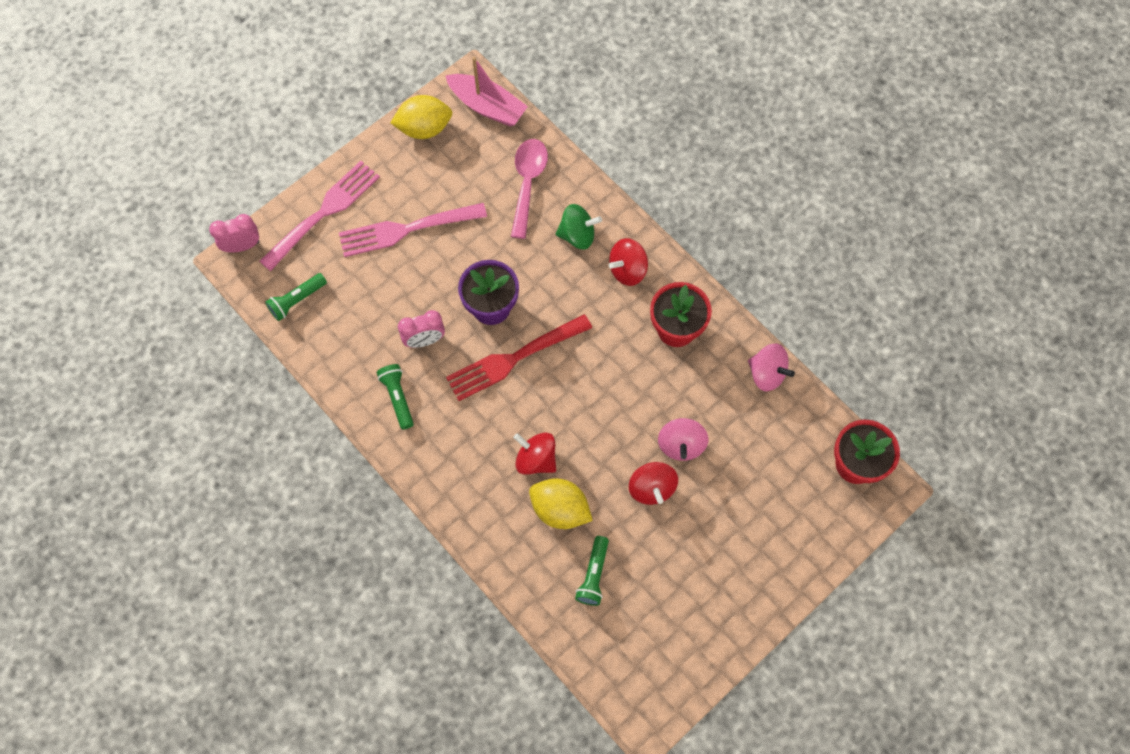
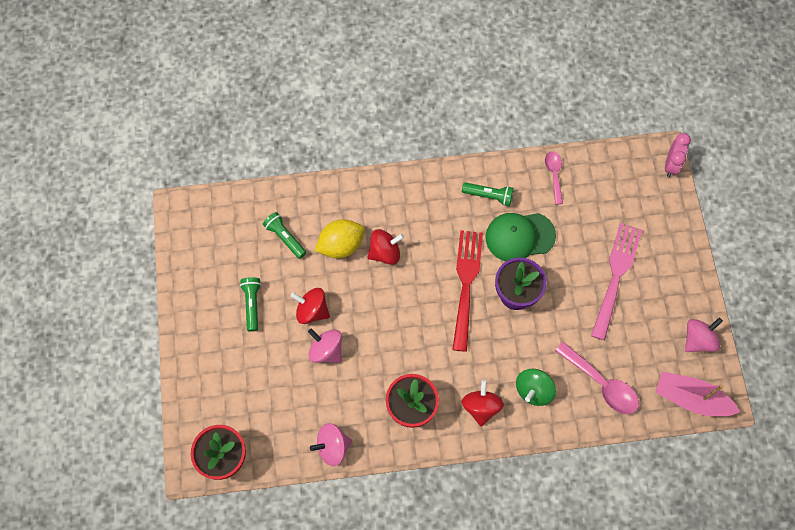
camera: 125 degrees right, 0 degrees up
(297, 300) = (604, 175): green flashlight -> green flashlight (252, 304)
(324, 212) = (665, 230): pink fork -> none
(328, 349) = (554, 174): none -> pink spoon
(424, 128) = (698, 340): yellow lemon -> pink spinning top
(424, 340) = (519, 236): pink clock -> green cap
(487, 106) = (691, 398): pink boat -> pink boat turned 45 degrees clockwise

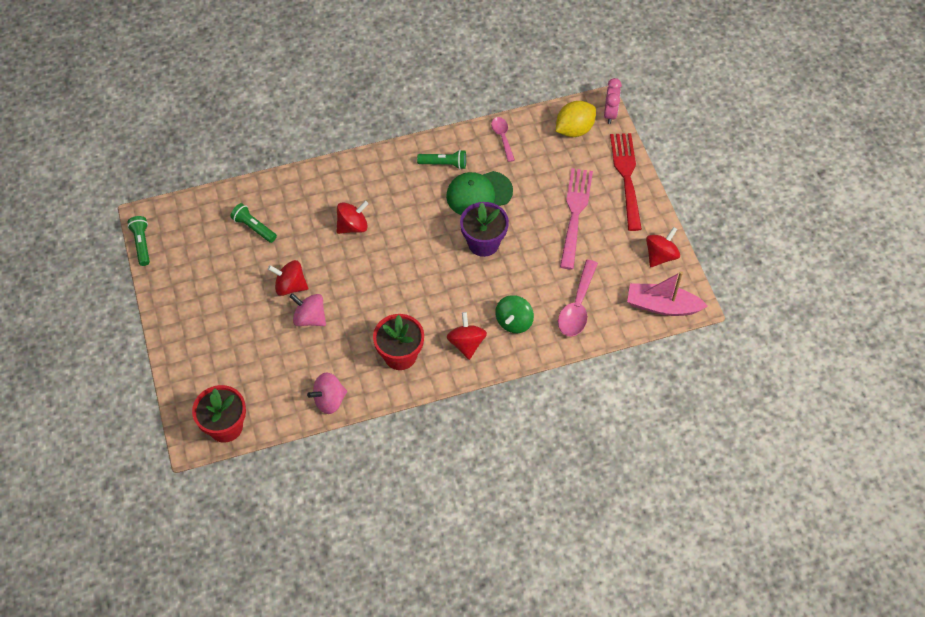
camera: 10 degrees left, 10 degrees down
(252, 304) = (231, 289): green flashlight -> green flashlight (142, 244)
(341, 245) = (309, 226): yellow lemon -> yellow lemon (574, 129)
(466, 284) = (435, 241): red fork -> red fork (626, 177)
(602, 384) = (577, 306): pink spoon -> pink spoon turned 75 degrees clockwise
(698, 340) = (660, 256): pink spinning top -> red spinning top

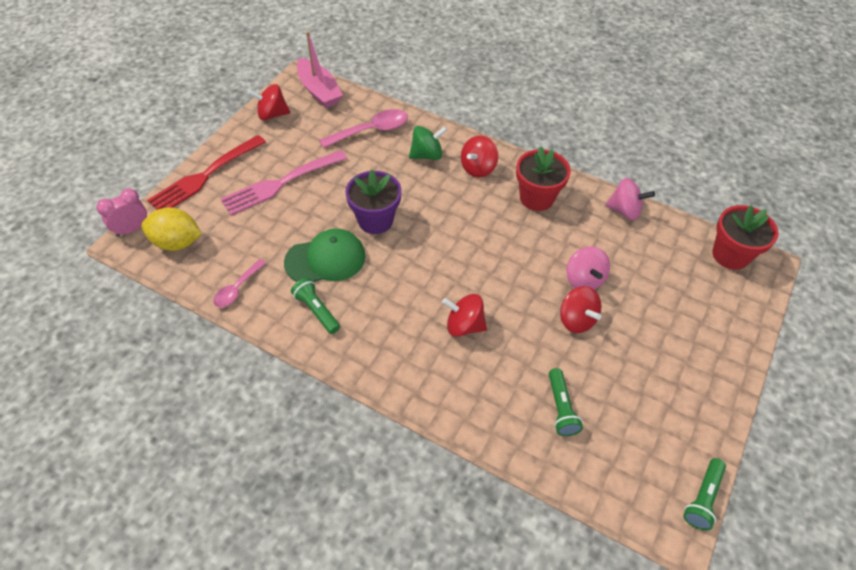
camera: 135 degrees left, 5 degrees down
(479, 194) = (325, 259): green cap -> green cap turned 45 degrees counterclockwise

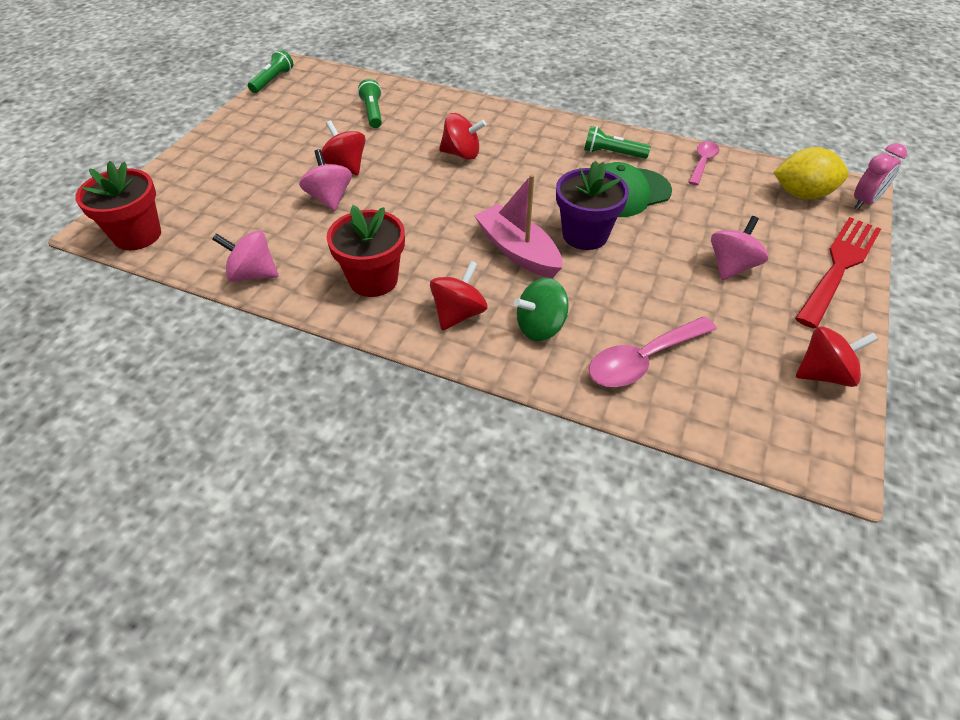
camera: 175 degrees right, 5 degrees down
(280, 183) = (731, 266): pink fork -> pink spinning top
(316, 310) = (612, 153): green flashlight -> green flashlight turned 150 degrees clockwise
(319, 91) = (777, 435): pink boat -> pink boat (517, 251)

